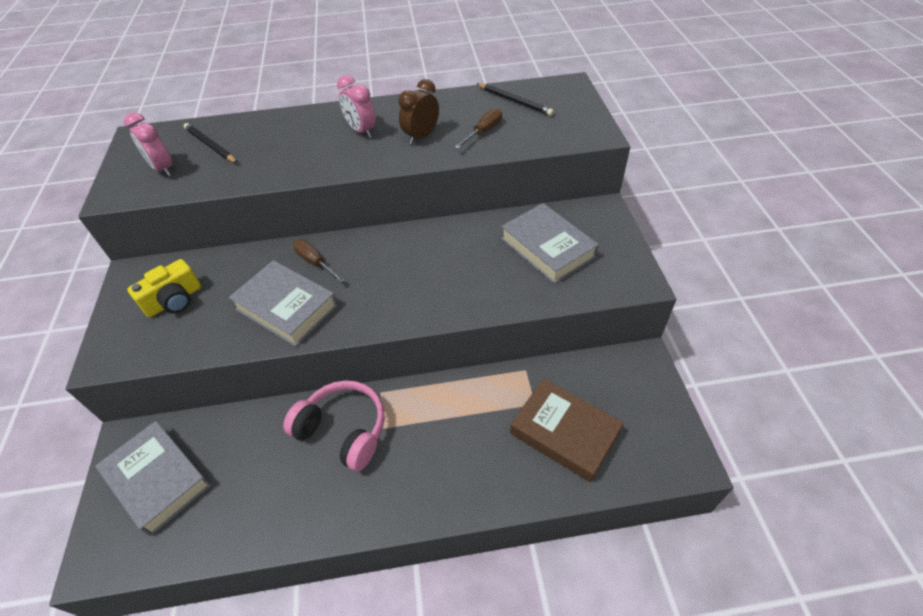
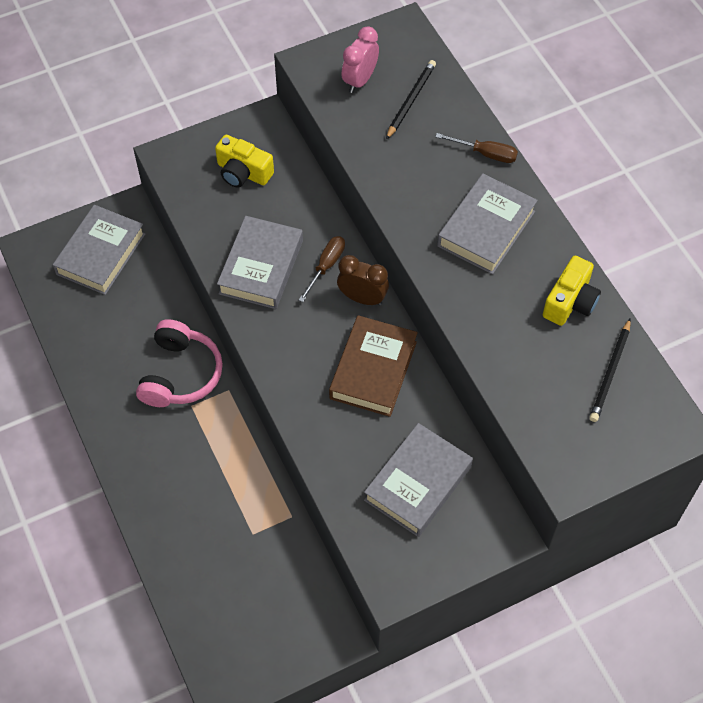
camera: 70 degrees right, 10 degrees up
(361, 131) = (486, 229): pink clock -> grey book
(421, 136) = (497, 292): brown clock -> brown clock (362, 298)
(448, 106) = (570, 302): none -> yellow camera
(483, 131) = (530, 354): brown screwdriver -> brown screwdriver (485, 154)
(564, 432) = (227, 568): brown book -> brown book (373, 370)

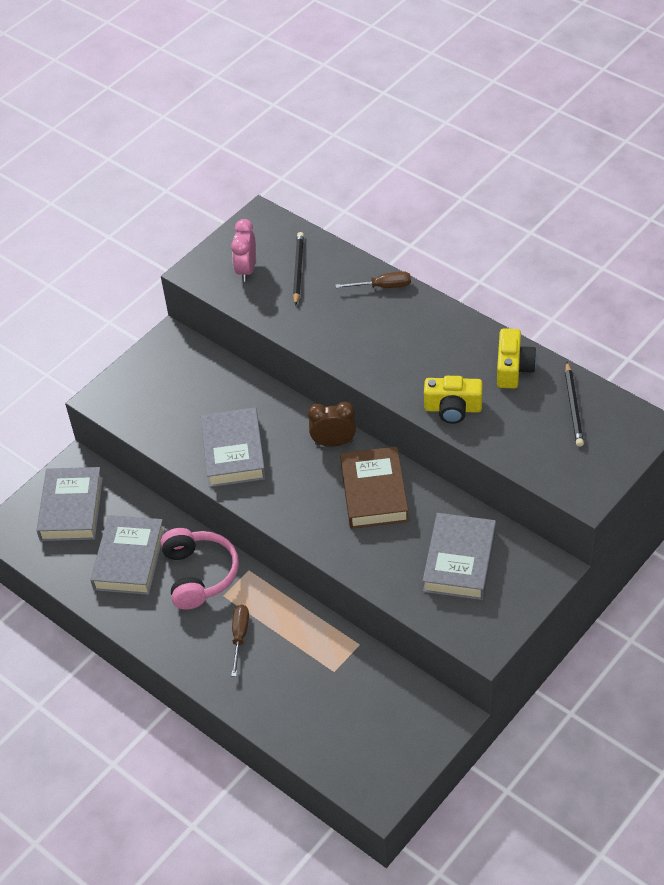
camera: 20 degrees left, 10 degrees down
(243, 172) = (175, 386): yellow camera -> yellow camera (453, 409)
(326, 266) = (289, 430): brown screwdriver -> brown screwdriver (239, 636)
(486, 229) = (416, 341): grey book -> grey book (129, 559)

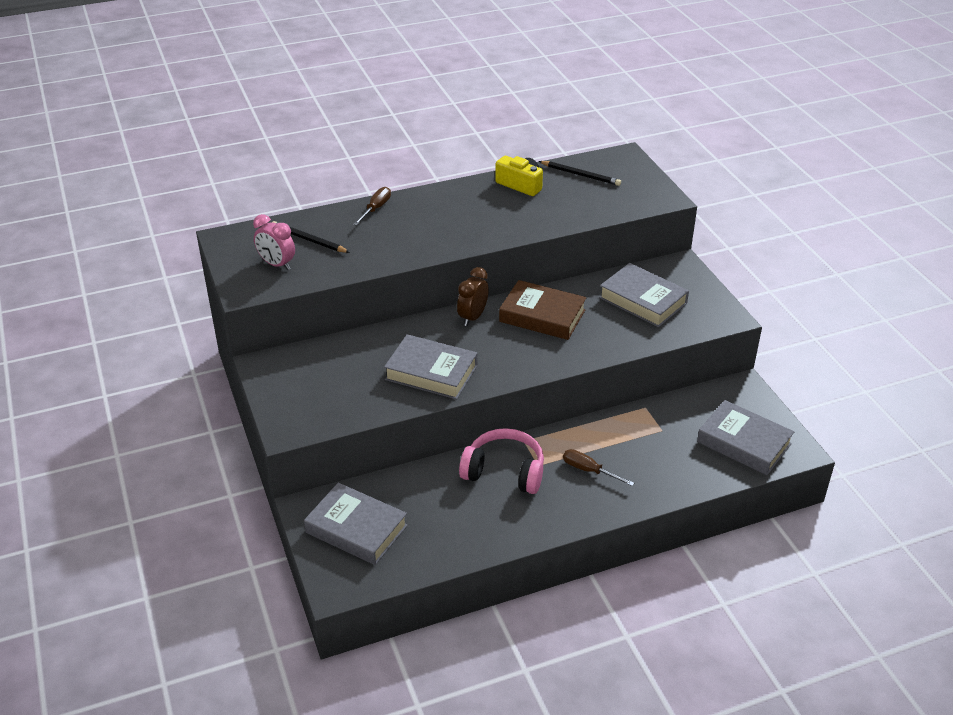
camera: 65 degrees left, 10 degrees down
(129, 559) = (450, 510): grey book -> grey book (744, 443)
(453, 409) = (534, 222): yellow camera -> none

